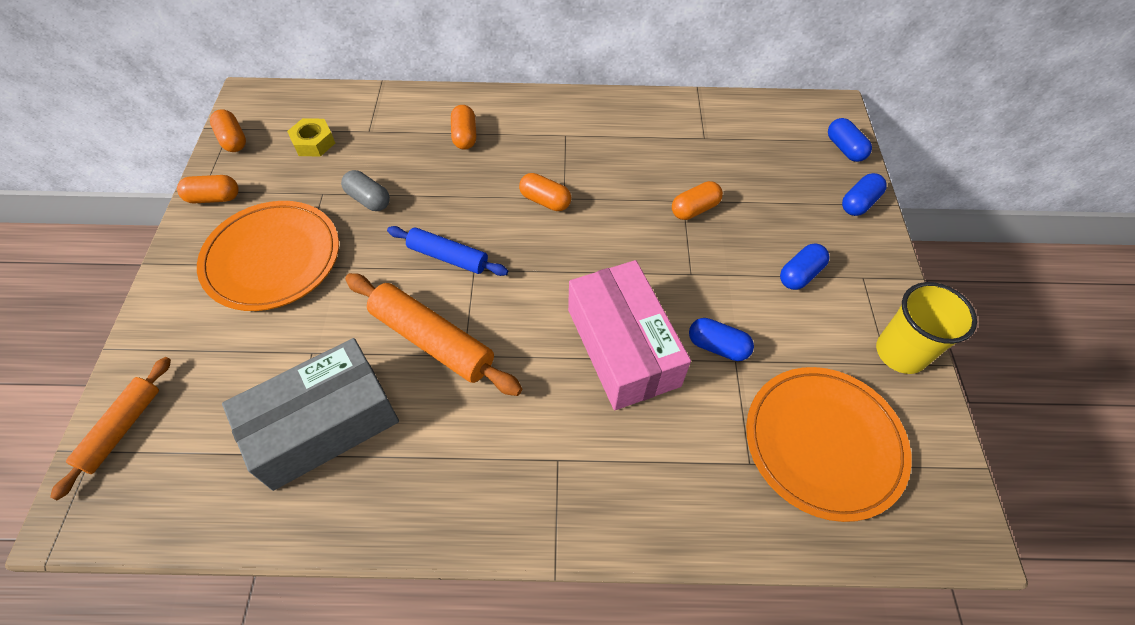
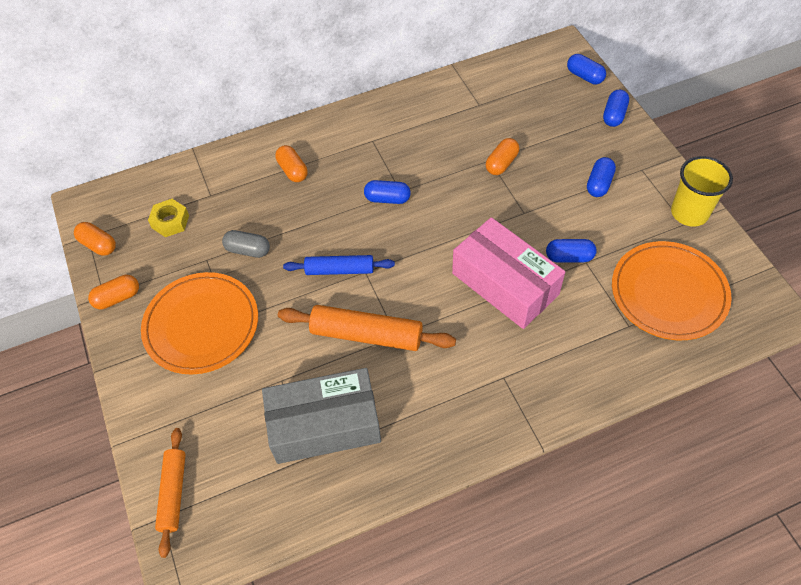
camera: 20 degrees left, 0 degrees up
(323, 424) = (324, 425): grey box -> grey box turned 45 degrees clockwise
(545, 200) = (387, 198): orange capsule -> blue capsule

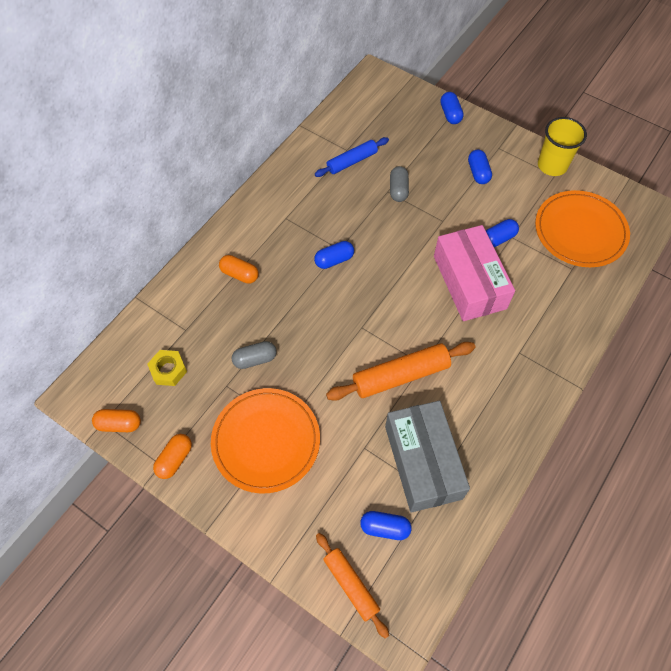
camera: 35 degrees left, 5 degrees up
(324, 425) = (423, 462): grey box -> grey box turned 60 degrees counterclockwise
(339, 270) = (341, 336): blue rolling pin -> blue rolling pin (352, 161)
(501, 163) = (398, 190): orange capsule -> grey capsule
(505, 284) = (469, 282): pink box -> pink box turned 60 degrees clockwise
(584, 76) = (407, 92): blue capsule -> blue capsule (385, 527)

